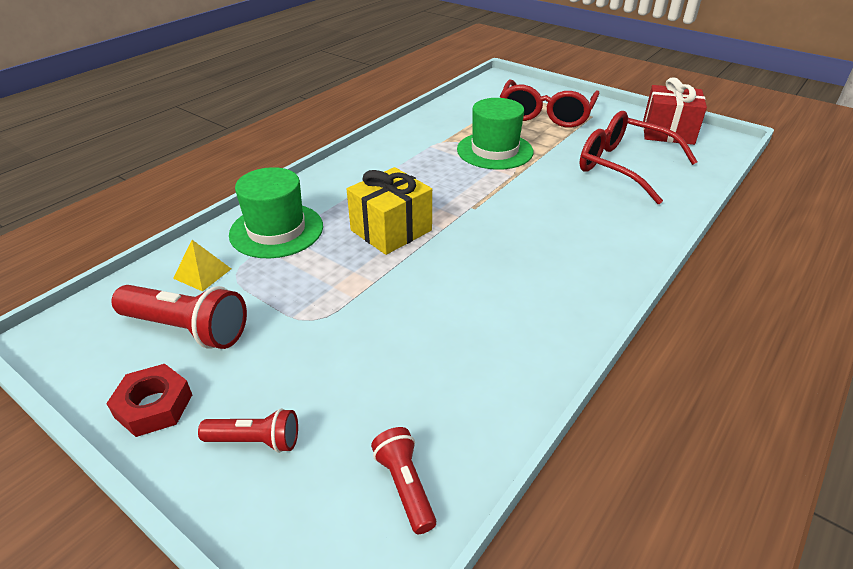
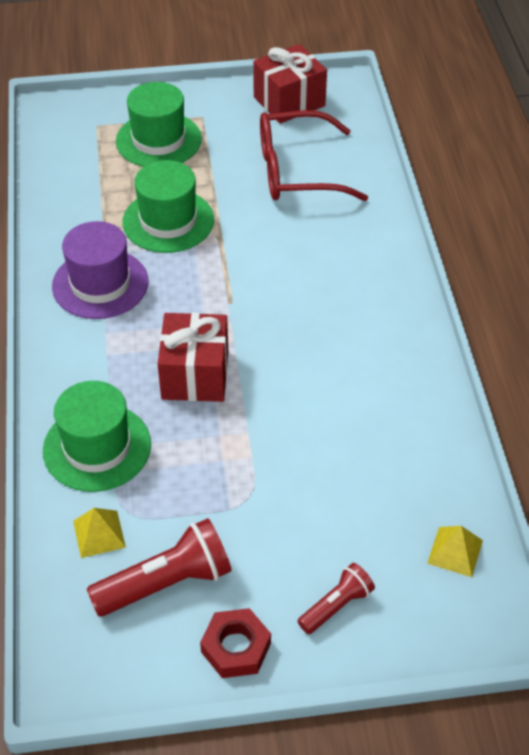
camera: 45 degrees left, 10 degrees up
(391, 230) = (195, 375): yellow gift -> red gift
(405, 486) = (455, 551): red flashlight -> yellow pyramid
(407, 158) = (100, 284): none -> purple hat
(546, 114) = (158, 140): red glasses -> green hat

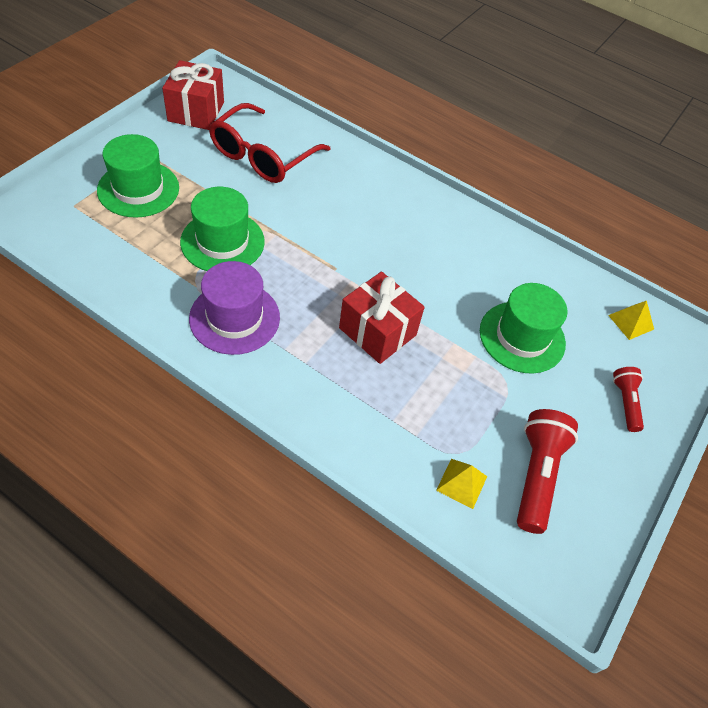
camera: 55 degrees left, 5 degrees up
(97, 447) = (384, 429): green hat -> green hat (522, 337)
(236, 647) = (617, 475): red nut -> none

